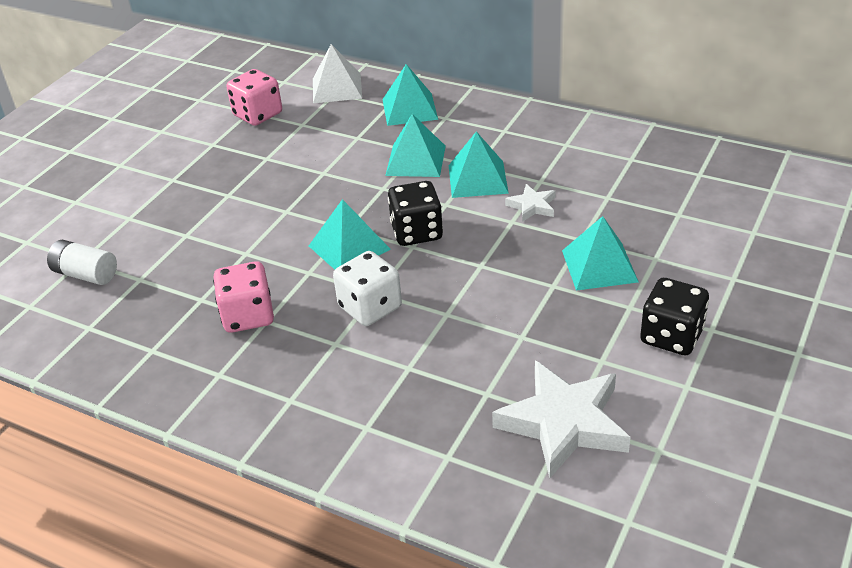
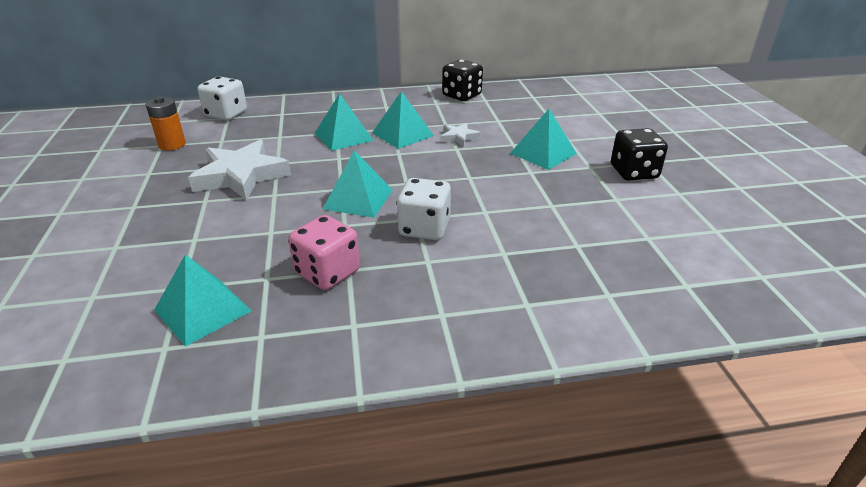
camera: 40 degrees left, 5 degrees down
(86, 274) = (111, 306): white battery -> none
(258, 114) = (172, 145): pink dice -> orange battery
(337, 88) = (226, 114): white pyramid -> white dice
(409, 109) = (301, 112): turquoise pyramid -> turquoise pyramid (202, 310)
(416, 232) = (399, 174): black dice -> black dice (461, 95)
(563, 423) = (647, 241): white star -> white star (241, 176)

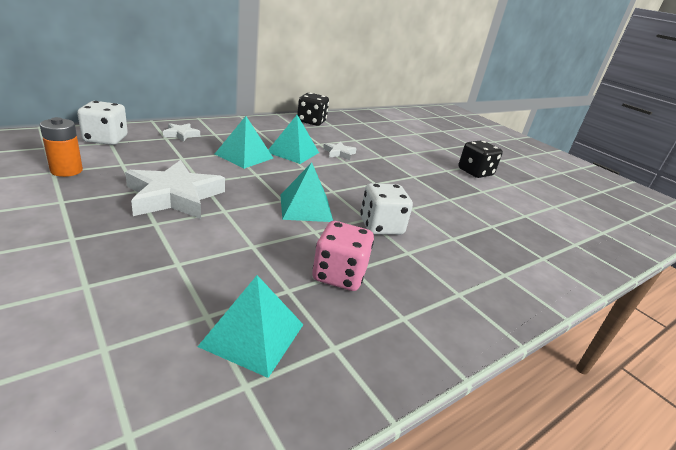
camera: 30 degrees left, 5 degrees down
(299, 110) = (181, 134): none -> white star
(543, 153) = (408, 162): turquoise pyramid -> none

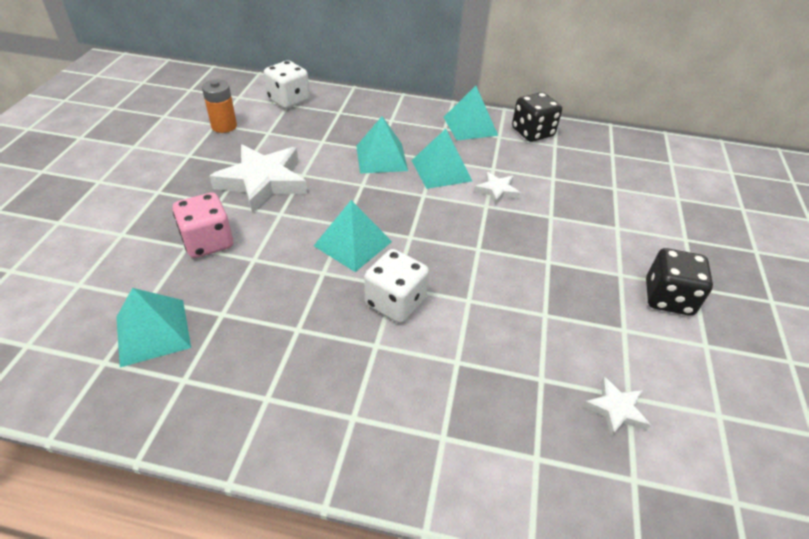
camera: 50 degrees right, 15 degrees up
(181, 134) = (357, 112): white star -> white star (616, 409)
(272, 126) = (470, 126): none -> turquoise pyramid
(339, 275) = (277, 326): pink dice -> pink dice (208, 242)

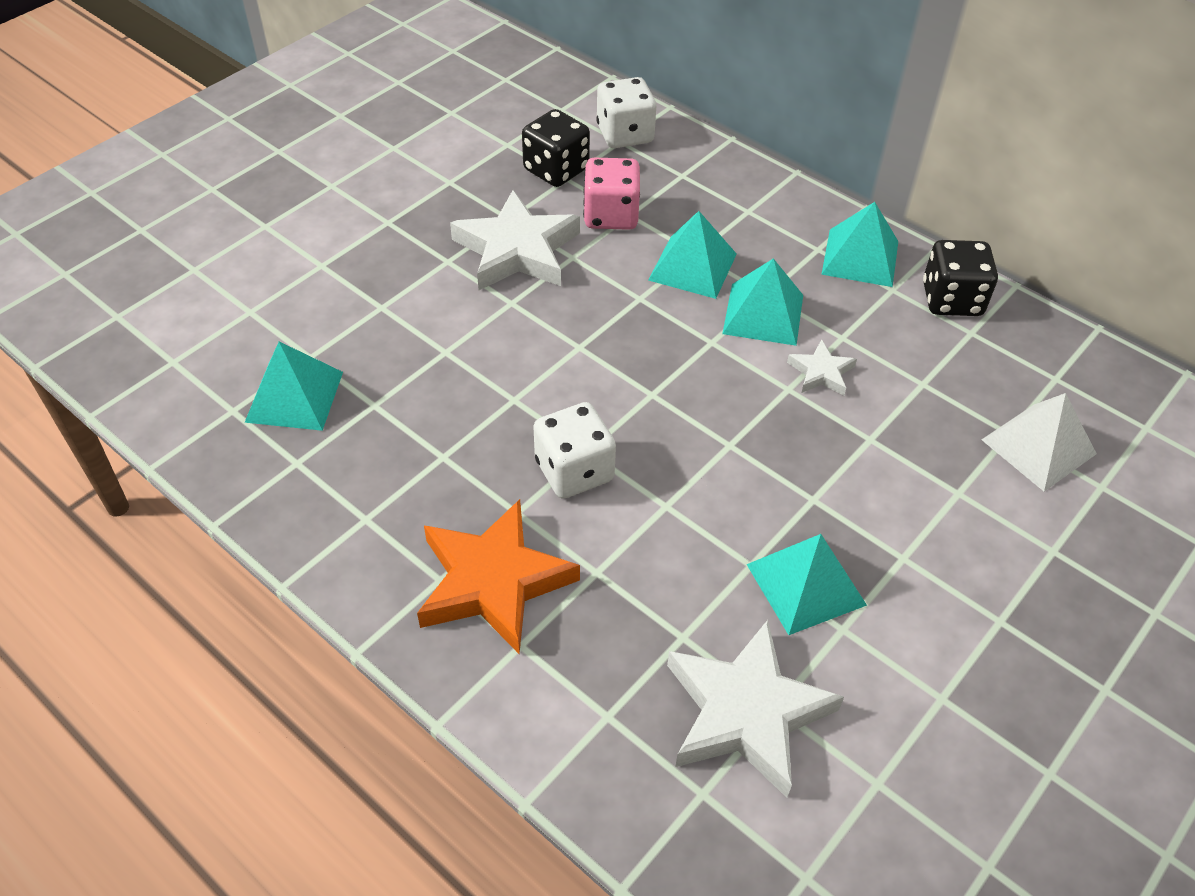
camera: 30 degrees right, 5 degrees up
(208, 242) = (408, 310): pink dice -> pink dice (611, 215)
(224, 126) = (516, 151): orange battery -> none
(353, 243) = (573, 375): turquoise pyramid -> turquoise pyramid (806, 584)
(393, 401) = (493, 582): none -> orange star
(616, 409) = (746, 712): white star -> white star, size x2.08
(634, 189) = (1039, 446): none -> white pyramid
(668, 298) = (944, 617): black dice -> black dice (556, 170)

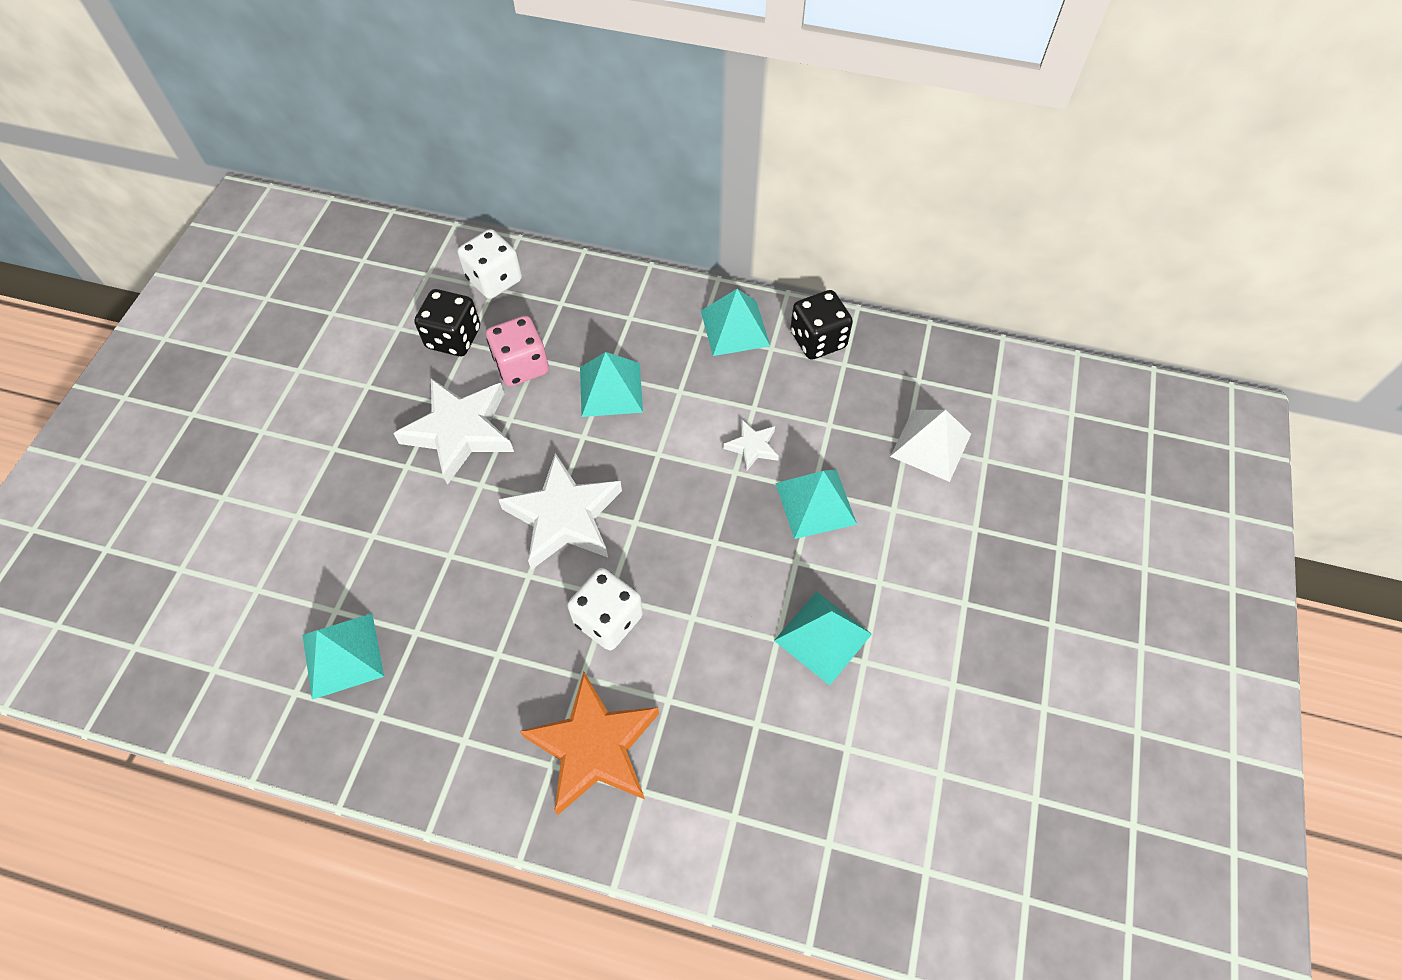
camera: 25 degrees left, 10 degrees up
(746, 712) = (829, 763): white star -> white star (564, 517)
(763, 314) = (685, 411): turquoise pyramid -> turquoise pyramid (815, 503)

